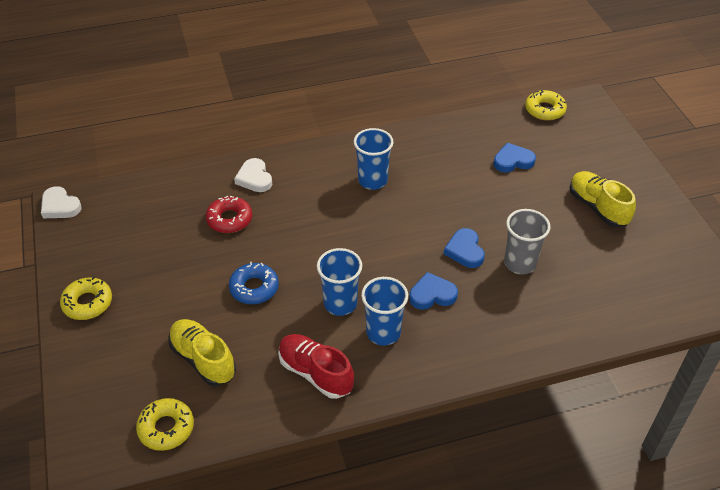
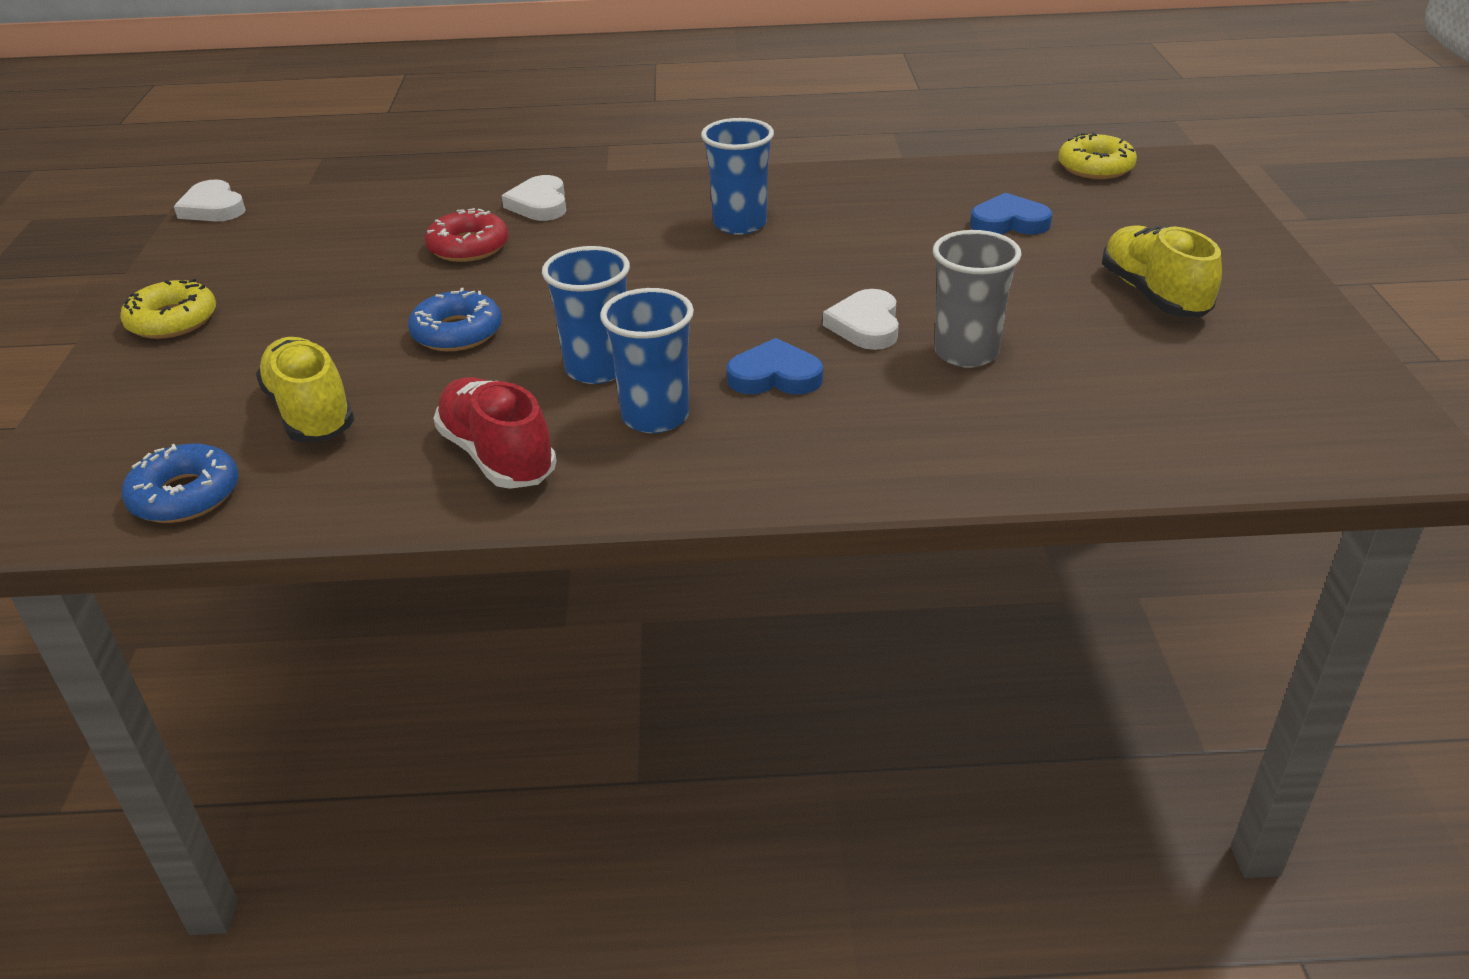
camera: 15 degrees right, 10 degrees down
(166, 428) = (185, 495): yellow donut -> blue donut
(465, 251) = (866, 325): blue heart -> white heart

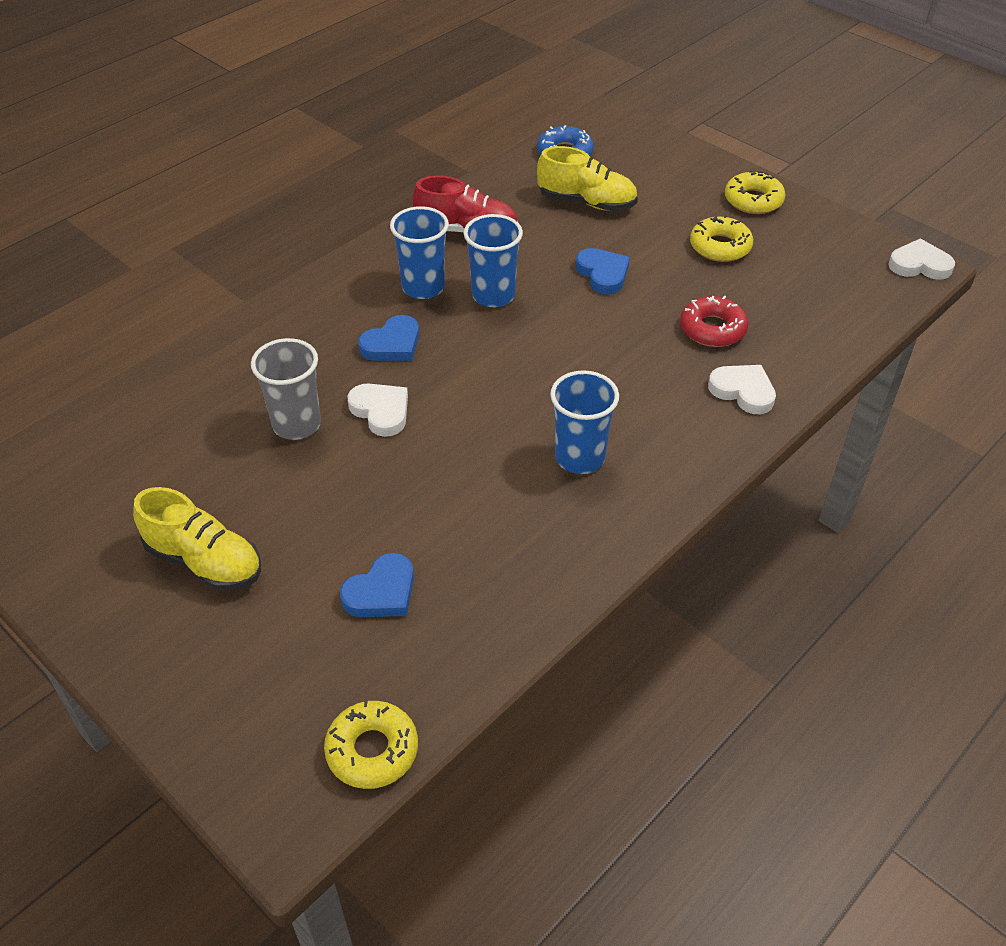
camera: 135 degrees right, 10 degrees up
(307, 299) = (720, 246): none -> yellow donut
(457, 332) = (603, 274): blue donut -> blue heart

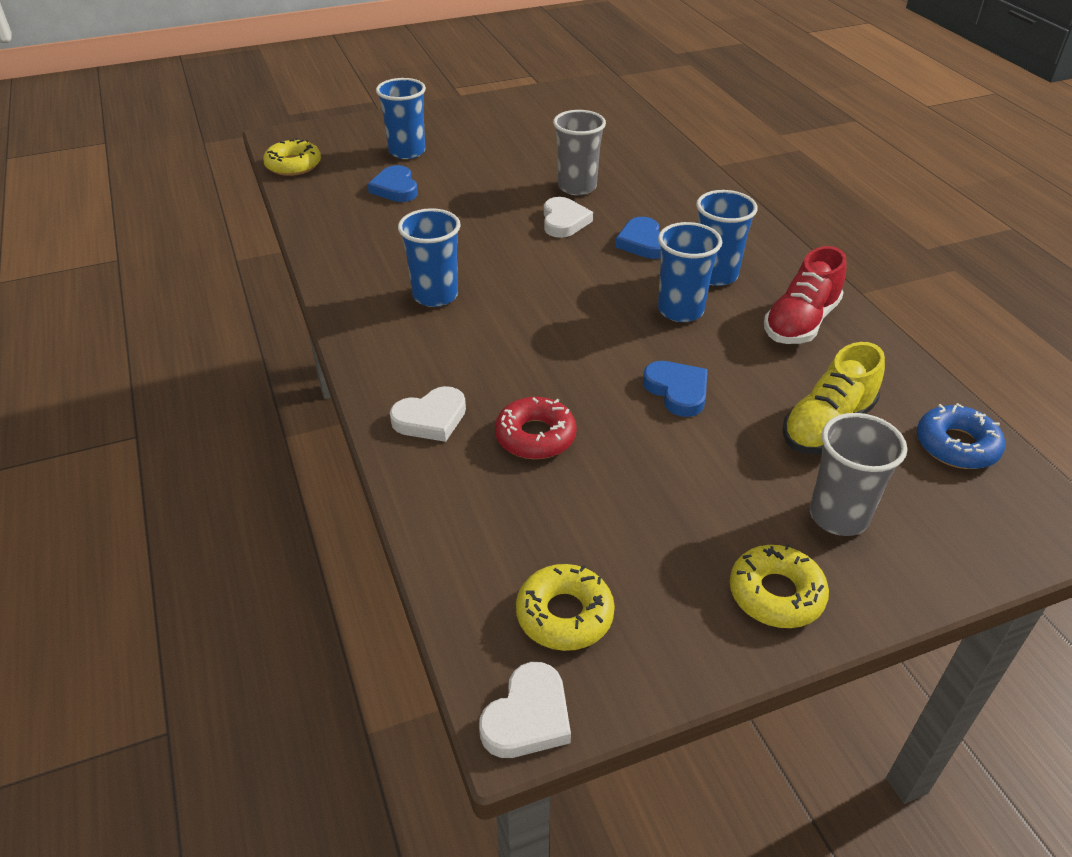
camera: 115 degrees right, 5 degrees down
(204, 561) = (479, 140): yellow shoe -> none
(271, 628) = (407, 152): none -> blue cup
(381, 411) = (564, 221): white heart -> white heart turned 75 degrees counterclockwise
(603, 274) = (677, 391): blue heart -> blue heart turned 120 degrees counterclockwise
(670, 188) = (838, 516): none -> grey cup
(720, 246) = (681, 508): yellow donut -> yellow donut (564, 615)

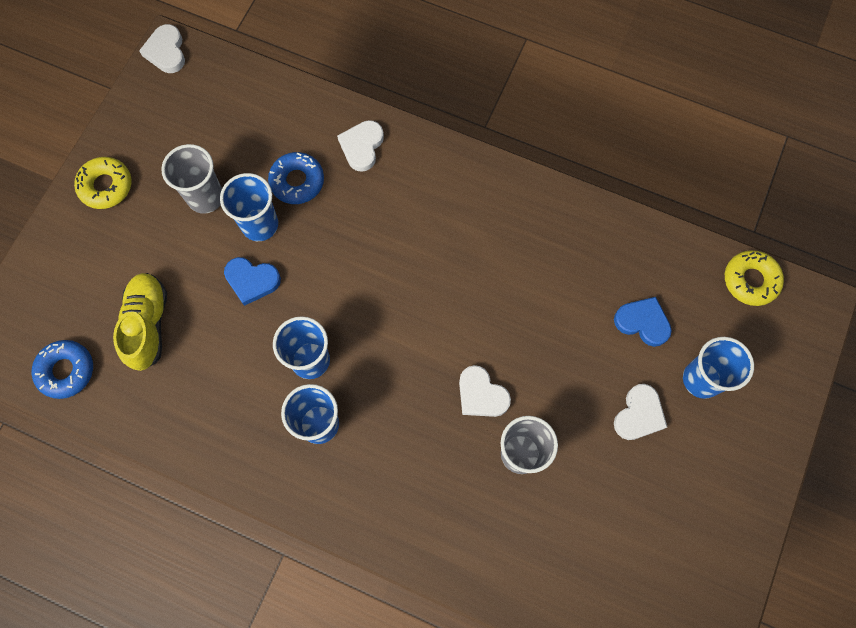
camera: 135 degrees right, 30 degrees up
(435, 295) = (472, 237): blue cup -> blue cup (260, 225)
(472, 161) = (639, 414): none -> white heart
(535, 436) = (297, 181): red donut -> blue donut
(564, 615) = (190, 101): yellow donut -> none
(643, 242) = (401, 419): blue heart -> none
(800, 322) = (224, 417): red shoe -> none
(838, 516) = (103, 259): grey cup -> grey cup (205, 197)

